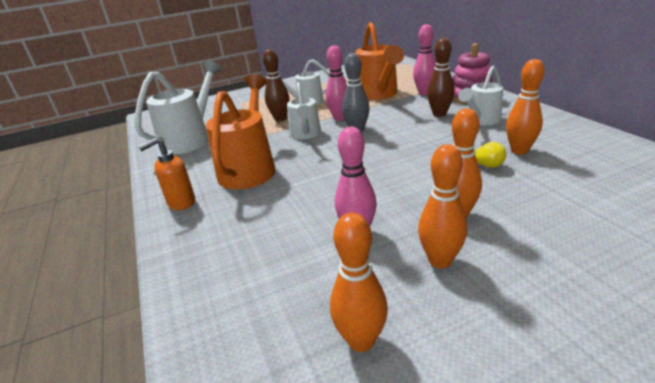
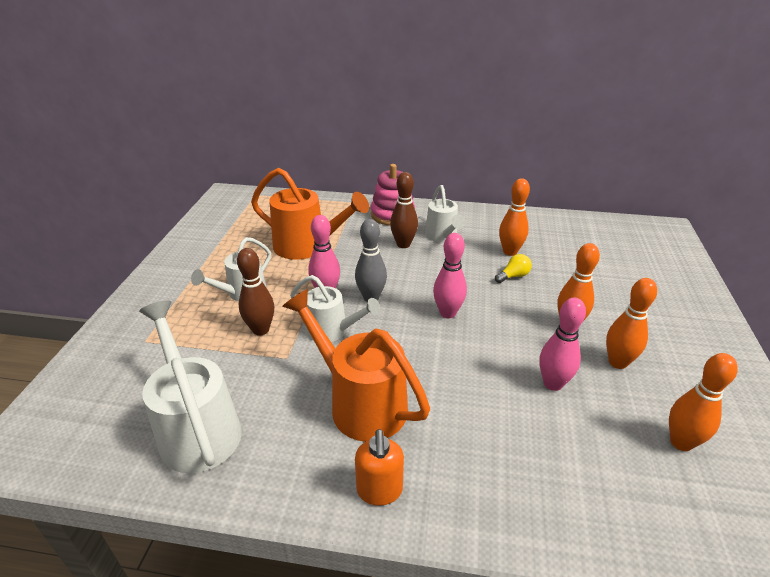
camera: 60 degrees left, 5 degrees up
(424, 92) = (347, 226): pink bowling pin -> pink bowling pin (447, 313)

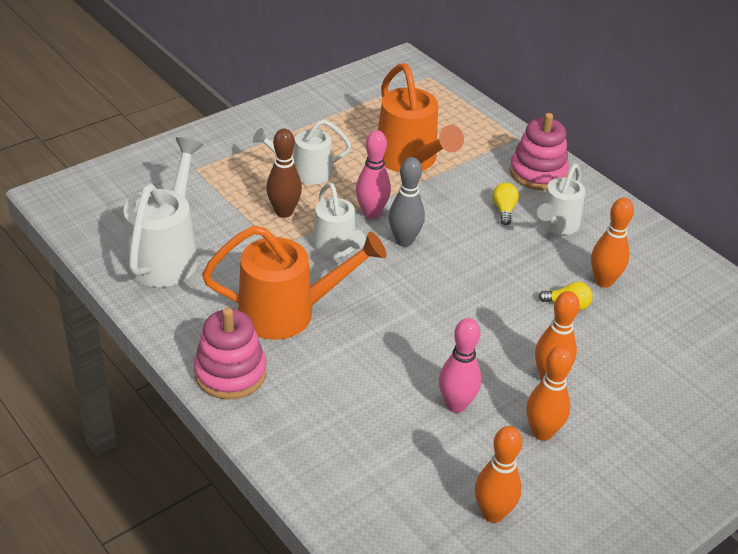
camera: 40 degrees right, 5 degrees up
(360, 403) = (288, 313): orange watering can -> orange watering can turned 90 degrees clockwise
(379, 491) = (230, 373): orange soap dispenser -> pink stacking toy
(403, 244) = (504, 210): brown bowling pin -> yellow light bulb
(447, 313) = (452, 295): pink bowling pin -> none

